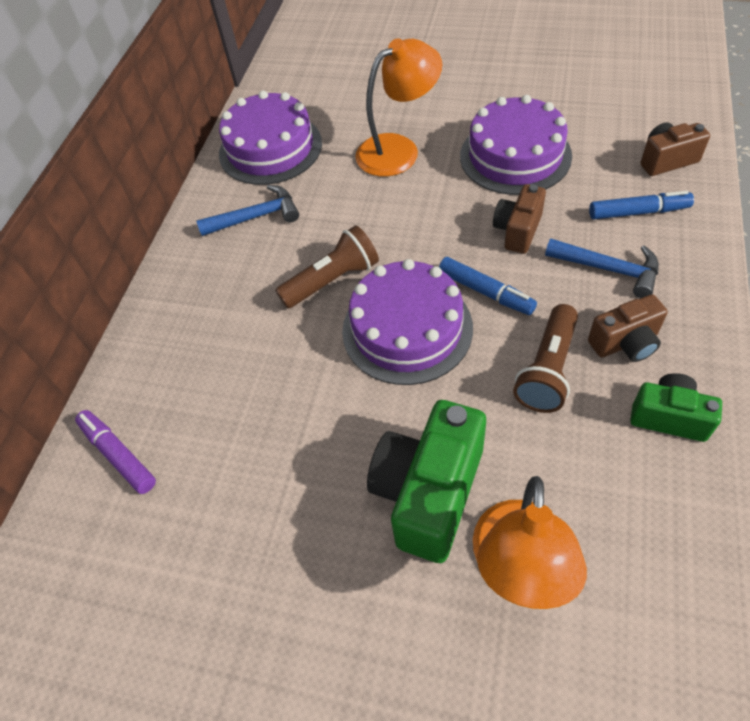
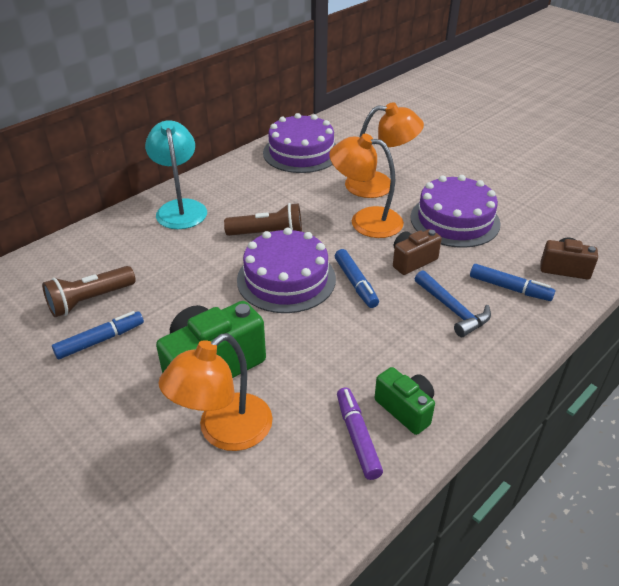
camera: 25 degrees right, 15 degrees down
(118, 455) = (69, 261): purple marker -> purple marker (357, 437)
(193, 300) = (180, 208): none -> turquoise lamp
(256, 217) = (257, 183): blue hammer -> none
(266, 541) = (100, 340): none -> blue marker
(424, 204) = (365, 220): none -> orange lamp
(547, 370) = (351, 343): brown flashlight -> brown flashlight (90, 300)
(625, 343) = (420, 355): brown camera -> none

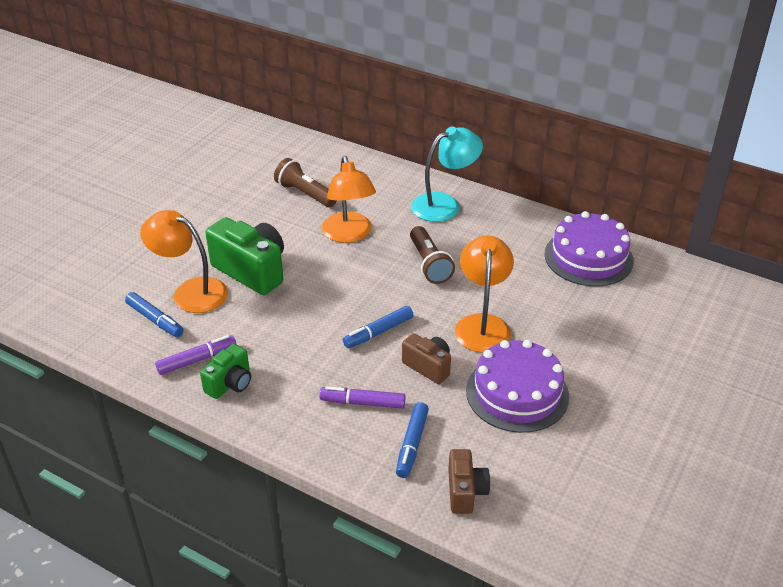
camera: 75 degrees right, 0 degrees up
(100, 340) = (265, 211): blue marker -> blue marker (155, 320)
(286, 279) = (368, 288): purple cake -> none
(380, 185) = (556, 326): orange lamp -> orange lamp (349, 235)
(453, 310) = (362, 403): blue hammer -> purple marker

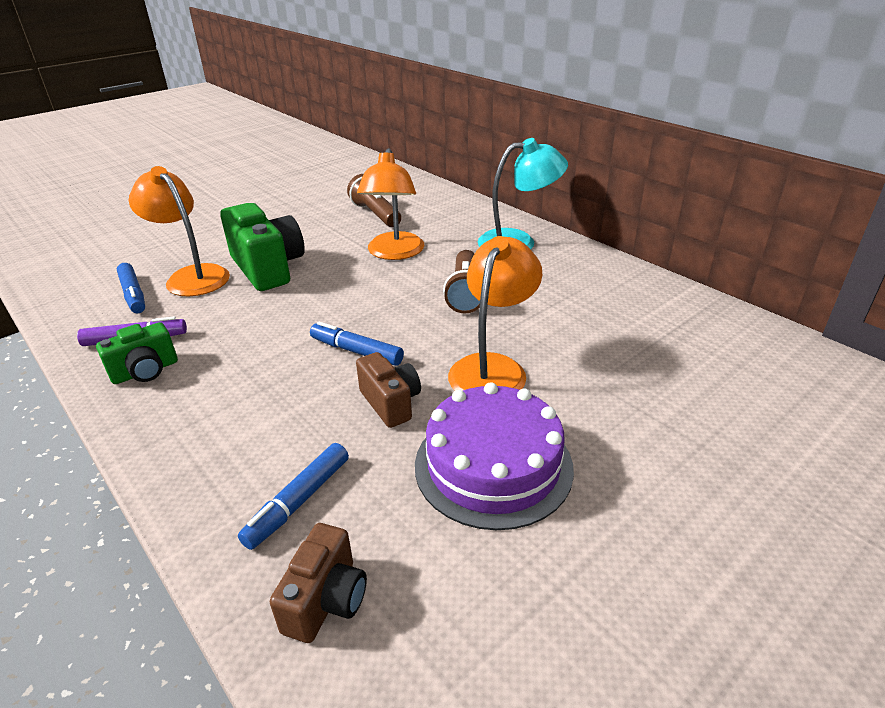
camera: 20 degrees right, 5 degrees down
(362, 403) = (276, 429): purple marker -> none
(378, 332) = (356, 351): blue marker -> blue marker turned 45 degrees clockwise
(588, 257) = (675, 318): purple cake -> none

